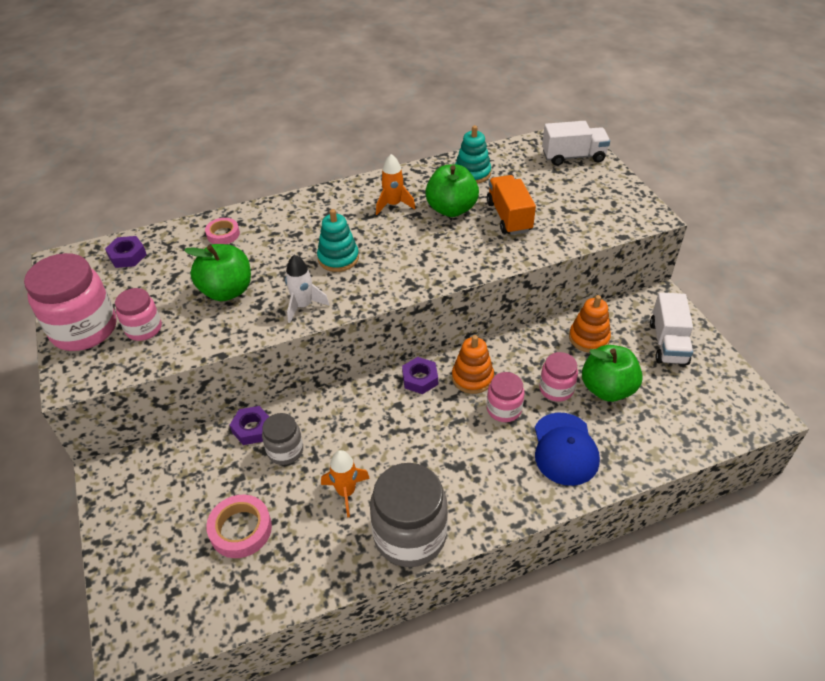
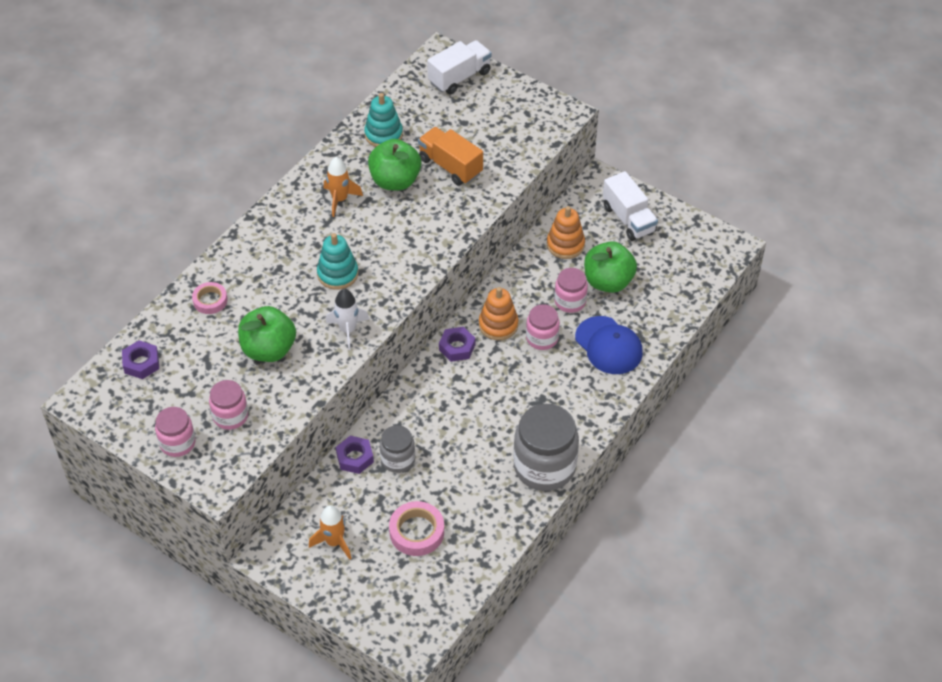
camera: 35 degrees left, 5 degrees up
(84, 329) = (177, 443): pink jar -> pink jar, size x0.55
(346, 492) = (473, 463): orange rocket -> orange rocket (334, 542)

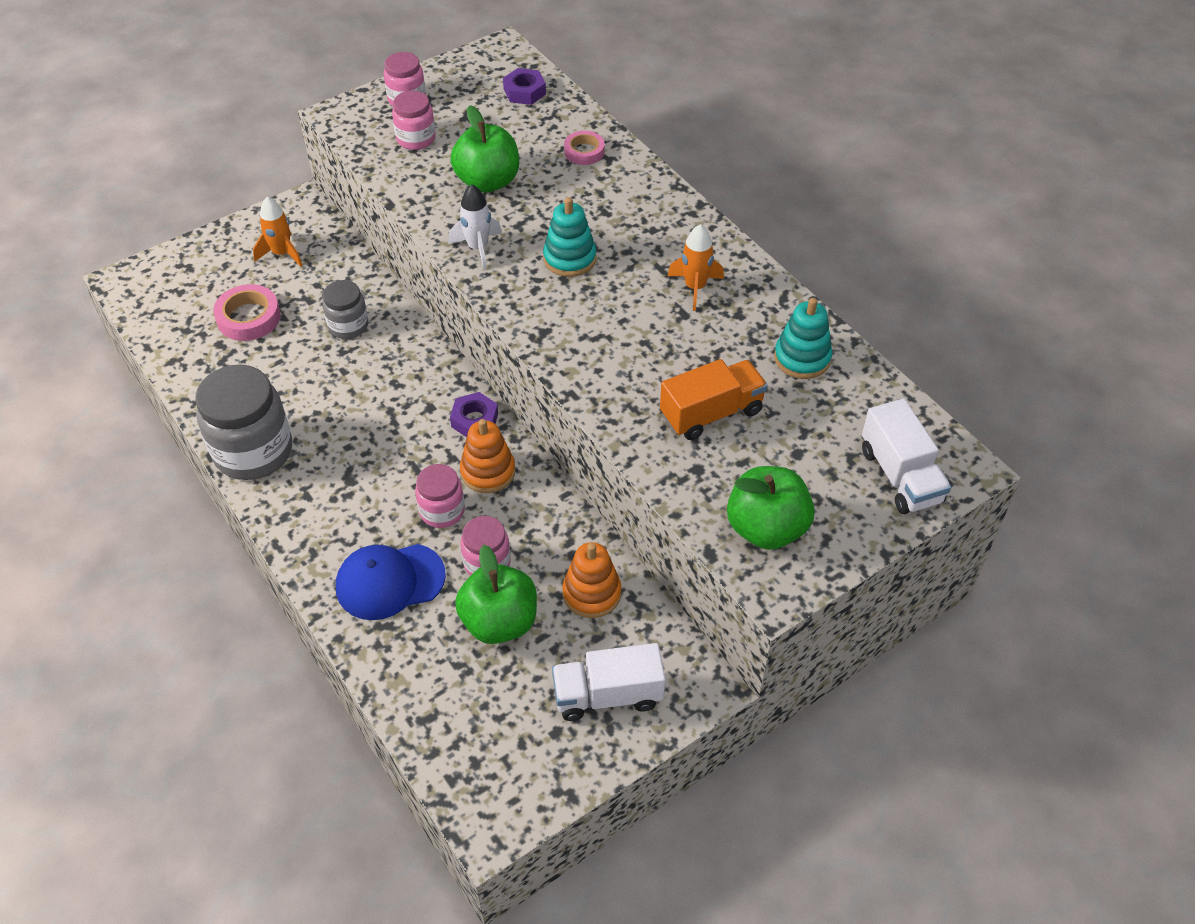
camera: 110 degrees right, 0 degrees up
(355, 458) = (373, 292): purple nut -> none
(395, 181) = (706, 348): green apple -> green apple (766, 528)

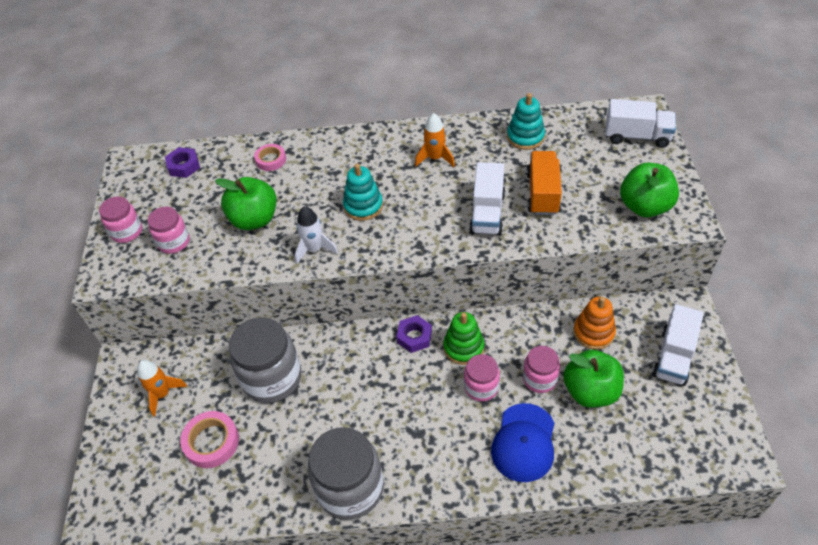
camera: 55 degrees left, 0 degrees up
(348, 326) = (272, 378): grey jar -> grey jar, size x1.82
(488, 471) = (463, 347): orange stacking toy -> green stacking toy
(638, 372) = (487, 213): none -> white truck

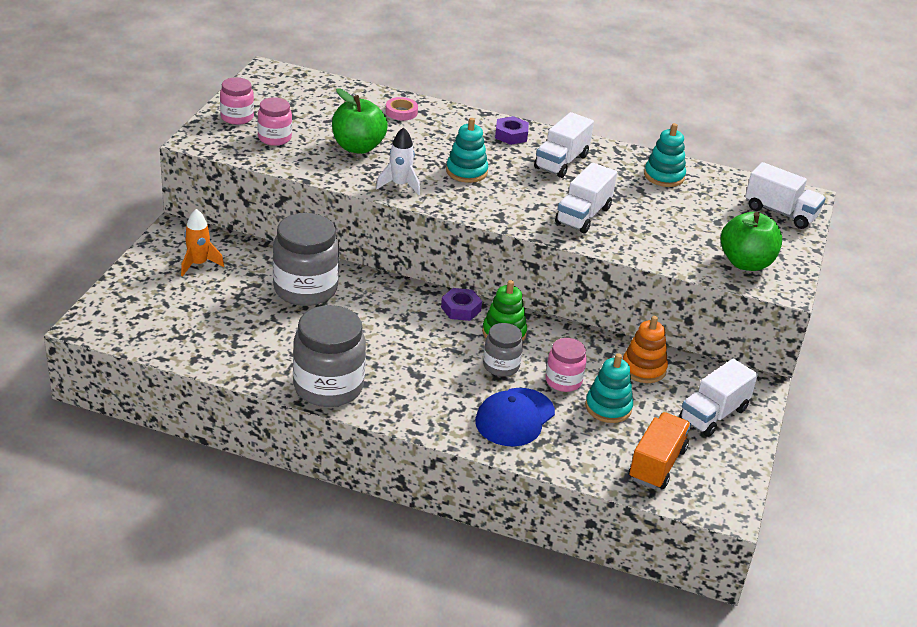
camera: 15 degrees right, 15 degrees down
(184, 166) = (317, 90): purple nut -> purple nut (511, 135)
(211, 442) = (222, 311): pink tape -> none
(435, 158) = (561, 162): orange rocket -> white truck
(481, 387) = (501, 366): pink jar -> grey jar
(542, 193) = (649, 220): orange truck -> orange truck (657, 464)
(590, 391) = (608, 407): green apple -> turquoise stacking toy

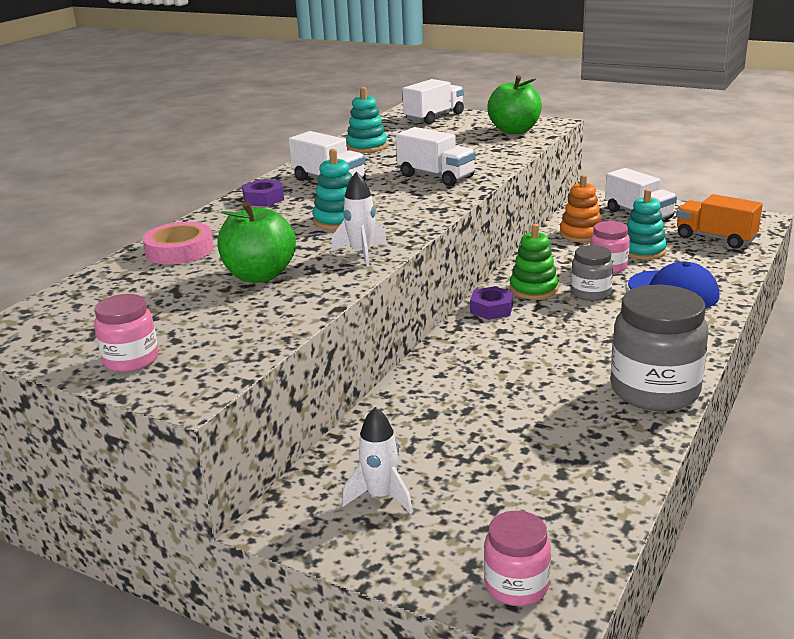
camera: 75 degrees left, 10 degrees down
(198, 264) = (381, 496): orange rocket -> white rocket
(274, 138) = (211, 330): pink jar -> pink jar (516, 586)
(305, 289) = (450, 404): grey jar -> none
(401, 112) = (179, 250): pink tape -> pink tape, size x1.53

